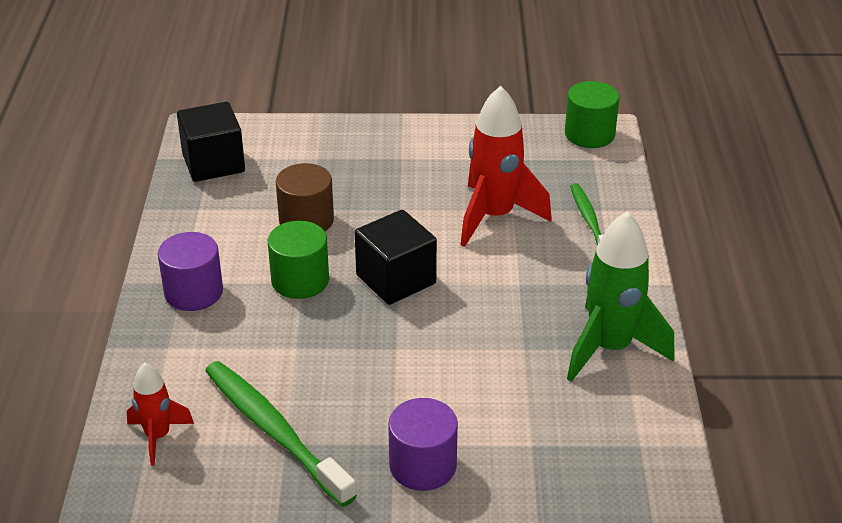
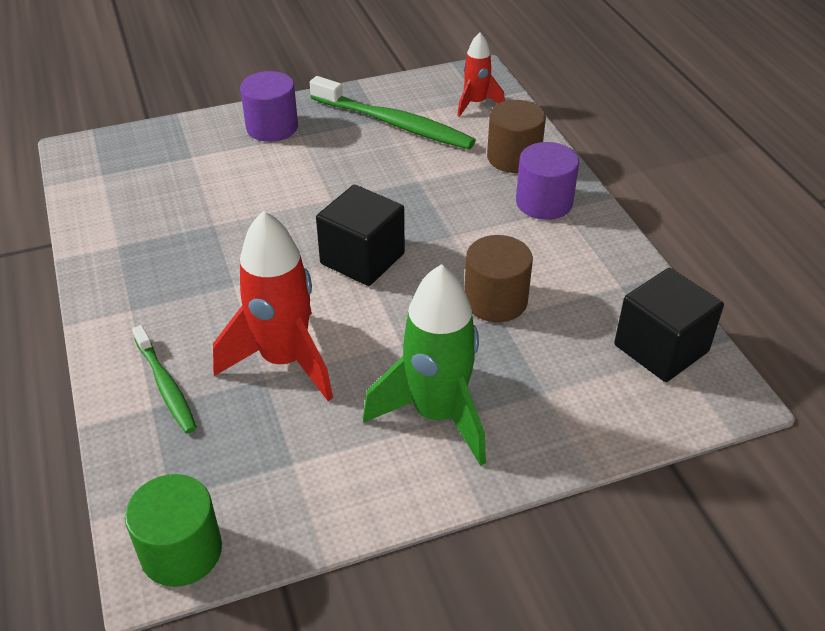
camera: 160 degrees right, 5 degrees up
(179, 349) = (513, 157): none -> brown cylinder
(300, 280) = (455, 235): green cylinder -> none
(610, 348) = (131, 242): green rocket -> green rocket (437, 414)

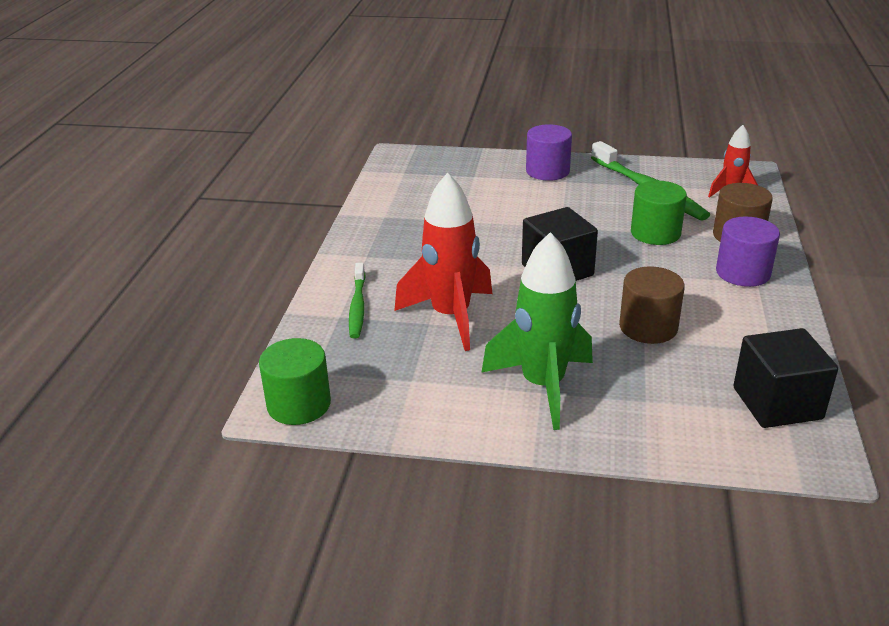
camera: 30 degrees right, 10 degrees down
(433, 178) = (655, 233): none -> green cylinder

